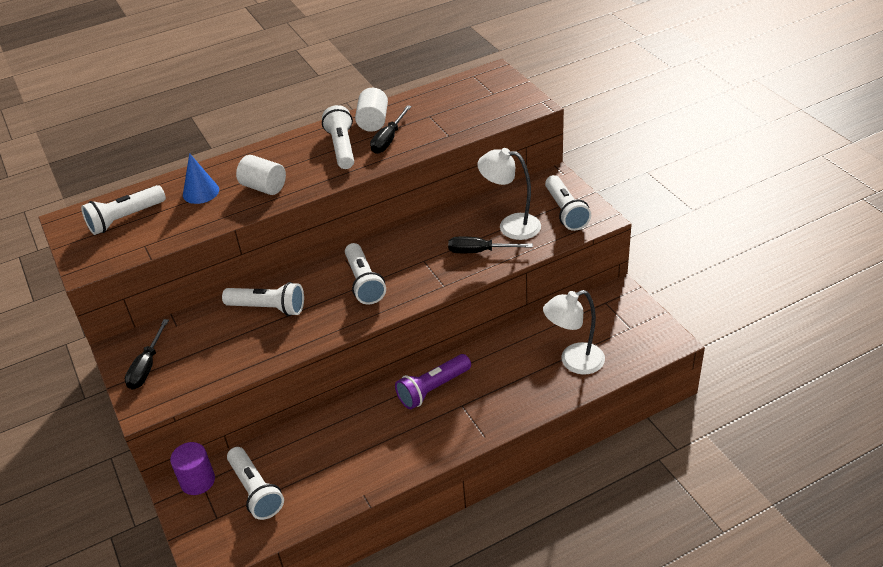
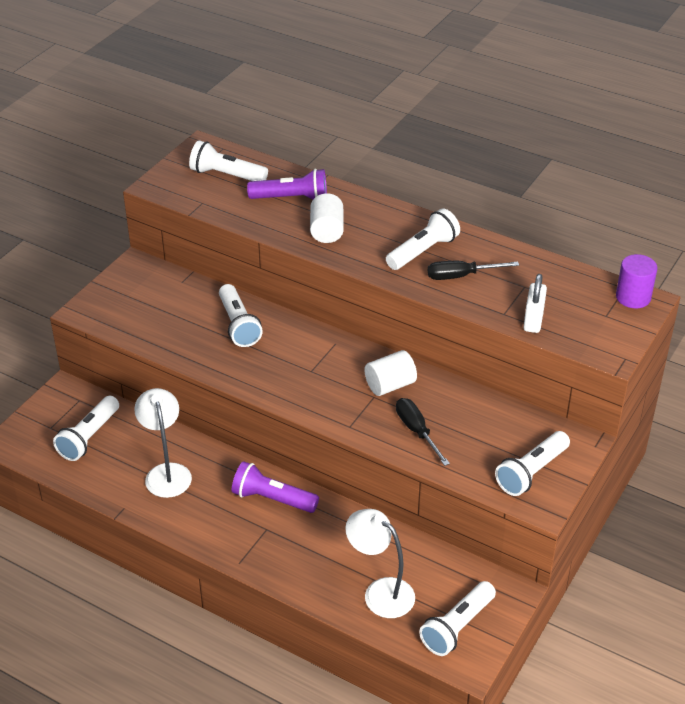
camera: 55 degrees right, 0 degrees up
(147, 367) = (126, 290): black screwdriver -> none
(197, 481) = (79, 397): purple cylinder -> purple cylinder (633, 297)
(201, 192) = (291, 198): blue cone -> purple flashlight
(364, 282) = (314, 370): white flashlight -> white flashlight (457, 627)
(373, 122) = (481, 253): white cylinder -> white cylinder (390, 385)
(469, 125) = (533, 321): none -> white padlock
(511, 225) = (474, 438): white lamp -> white lamp (166, 472)

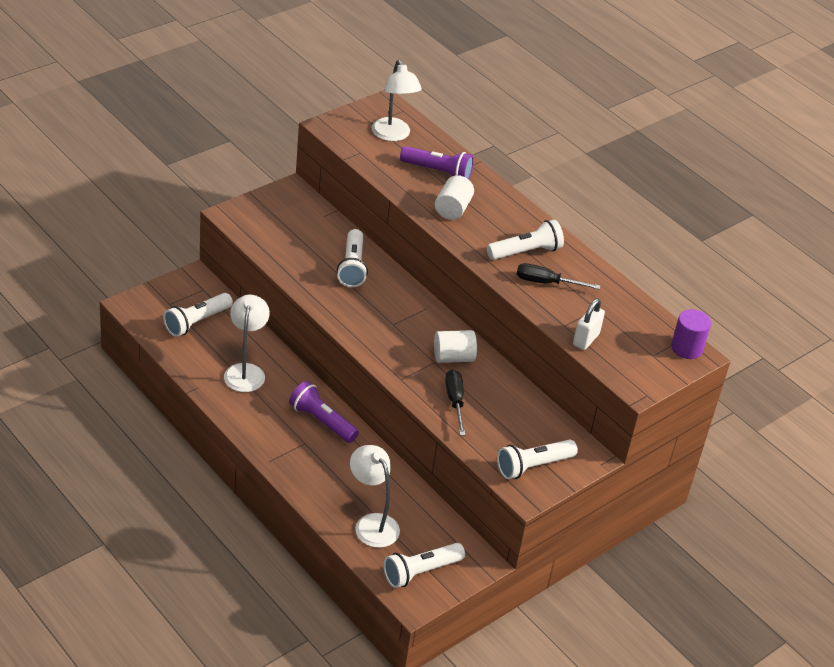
camera: 15 degrees right, 0 degrees up
(226, 175) = (393, 135): white flashlight -> white lamp

